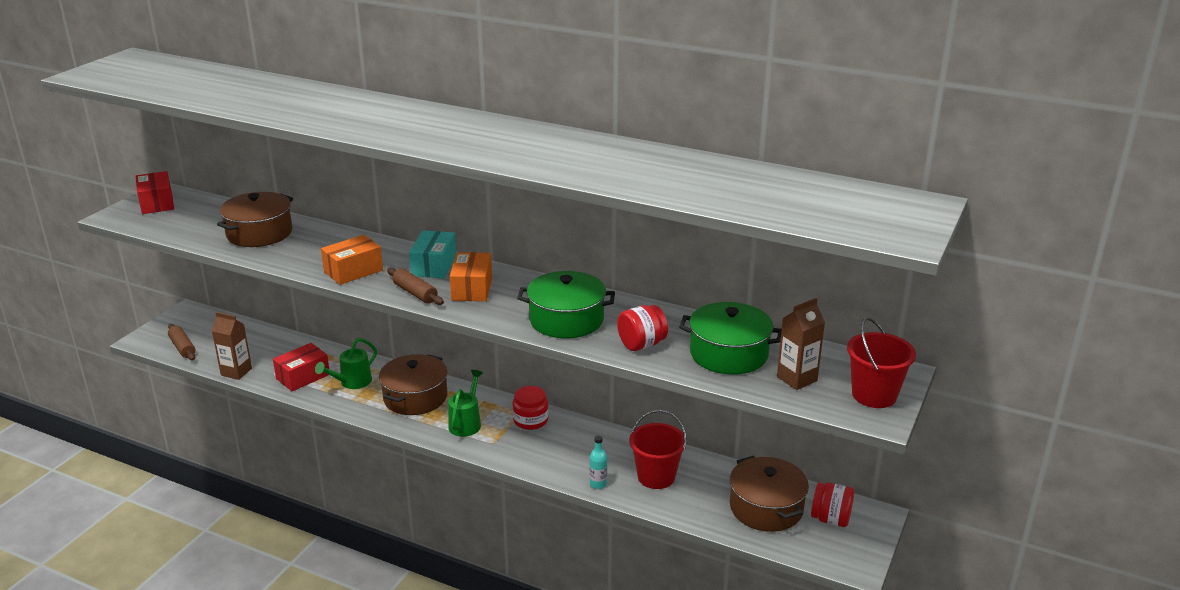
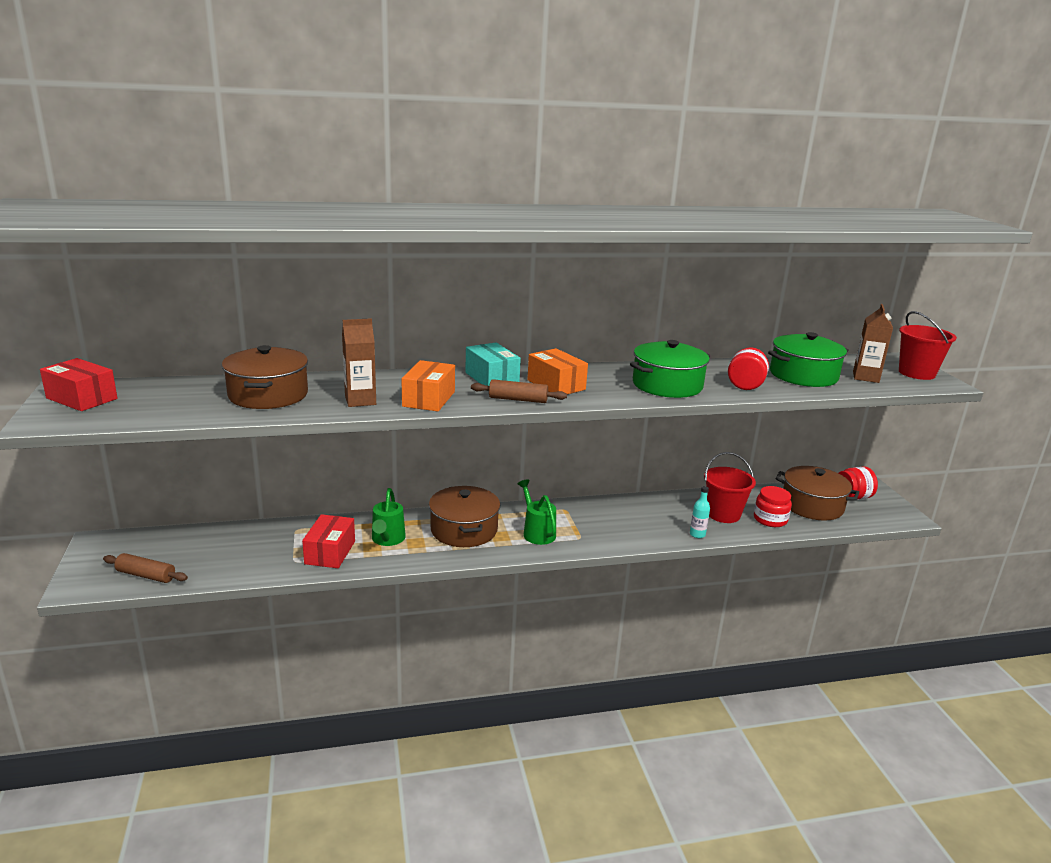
camera: 40 degrees left, 5 degrees down
(236, 372) = (249, 574): brown carton -> brown carton (360, 400)
(530, 420) = (581, 512): red jar -> red jar (770, 519)

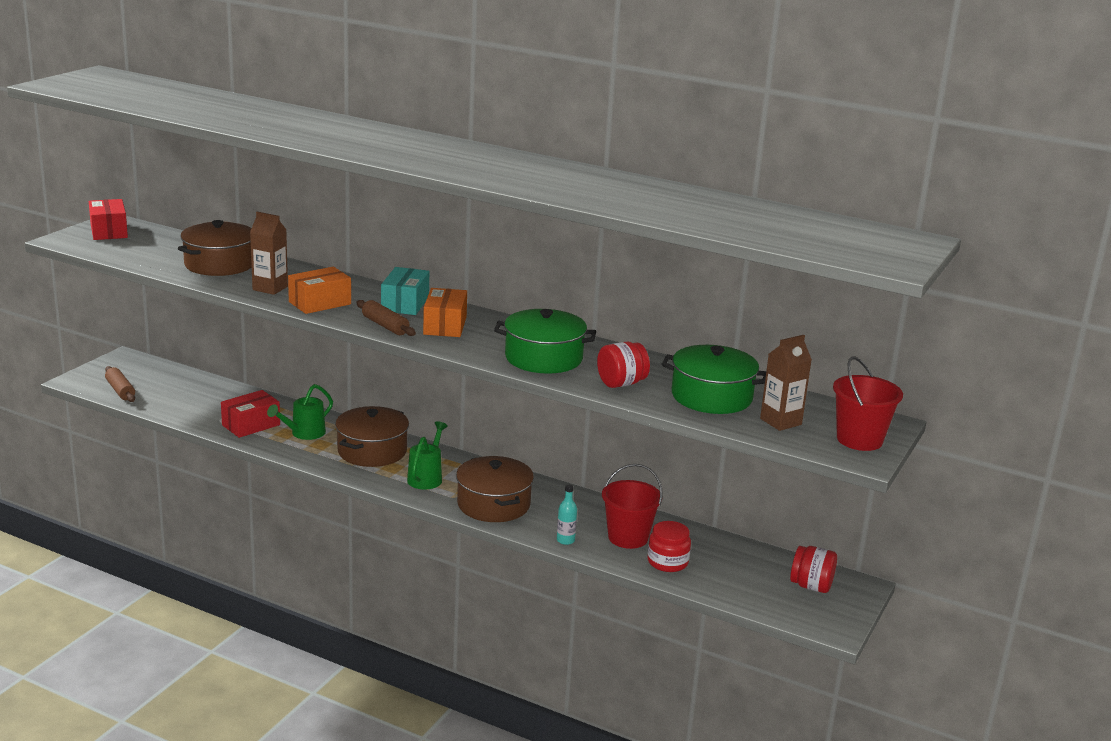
camera: 40 degrees right, 0 degrees up
(812, 505) = (743, 572): brown pot -> brown pot (493, 504)

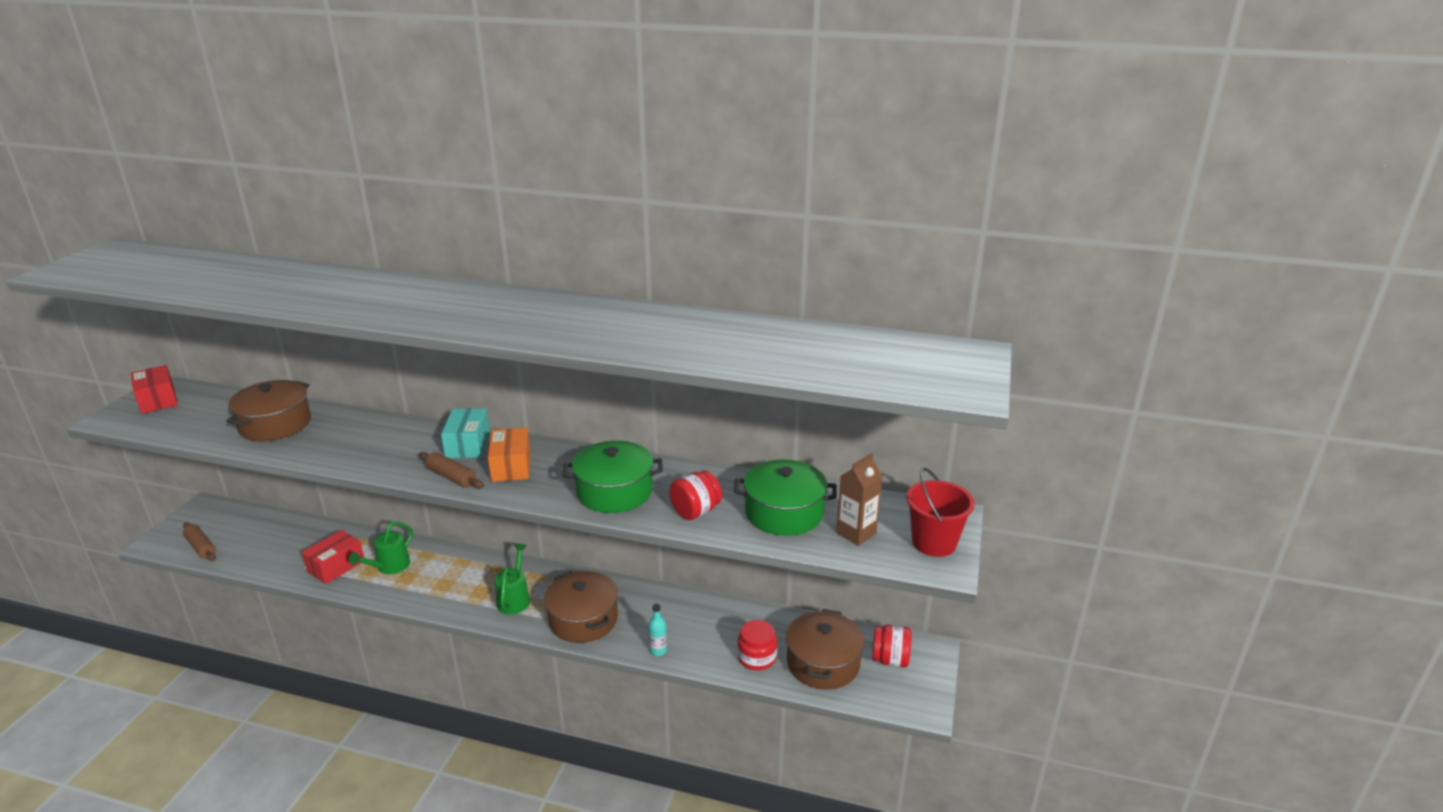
camera: 10 degrees left, 5 degrees up
(270, 288) = (329, 447): brown carton -> none
(320, 303) = (382, 458): orange box -> none
(372, 451) = (458, 576): brown pot -> brown pot (823, 663)
(628, 537) = (714, 635): red bucket -> none

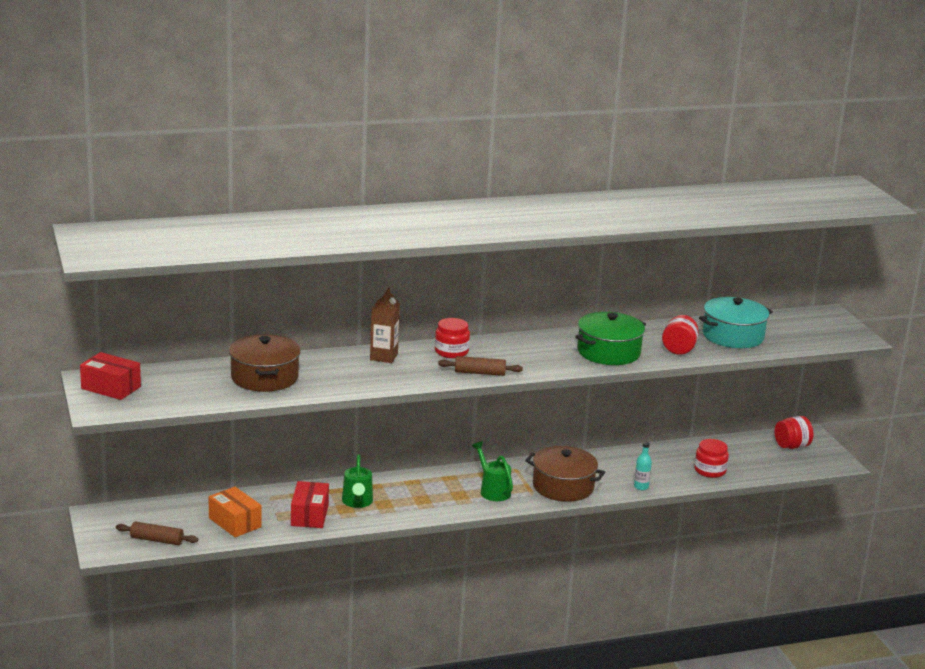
camera: 35 degrees left, 5 degrees down
(468, 444) = (451, 352): turquoise box -> red jar
(511, 466) = (510, 356): orange box -> orange box (235, 522)
(784, 513) = (733, 336): green pot -> turquoise pot
(823, 663) = (754, 460): brown pot -> none
(856, 533) = (790, 335): brown carton -> brown carton (383, 357)
(934, 543) = (838, 329): red bucket -> none

